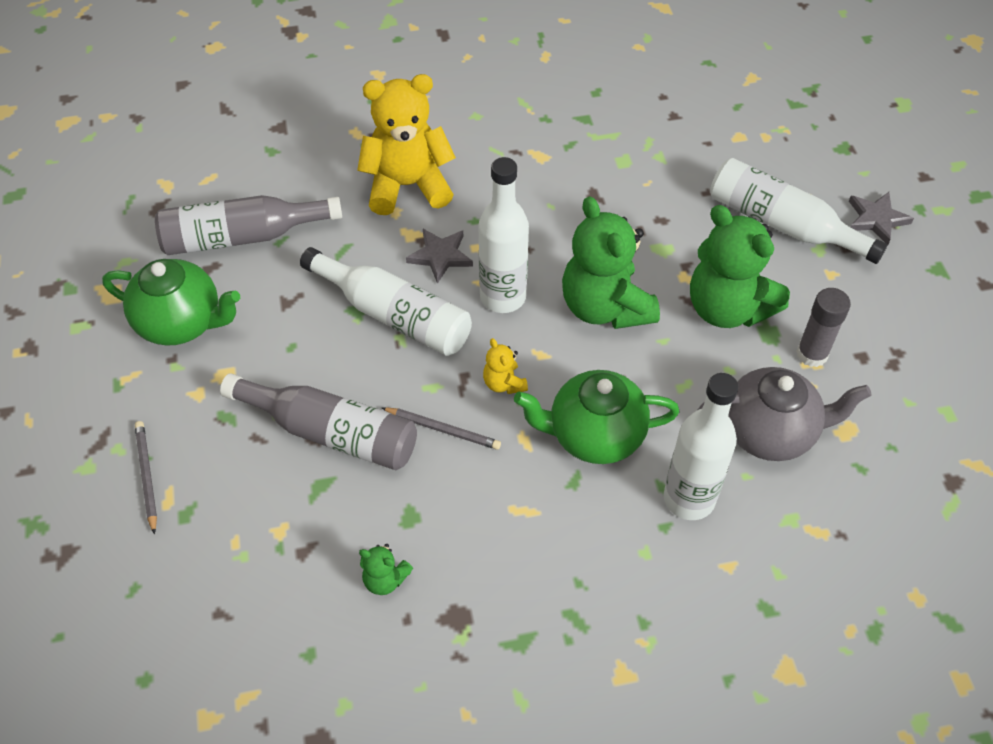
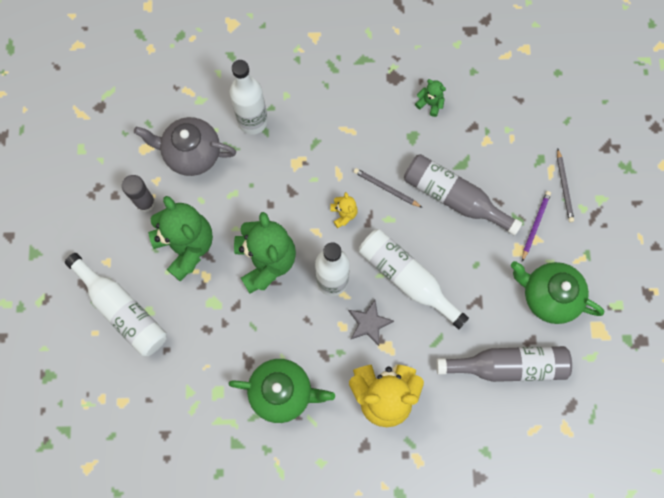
camera: 170 degrees left, 20 degrees up
(198, 412) = (535, 225): none -> purple pencil
(594, 435) = (296, 169): green teapot -> green teapot (282, 392)
(876, 219) = (55, 303): grey star -> none

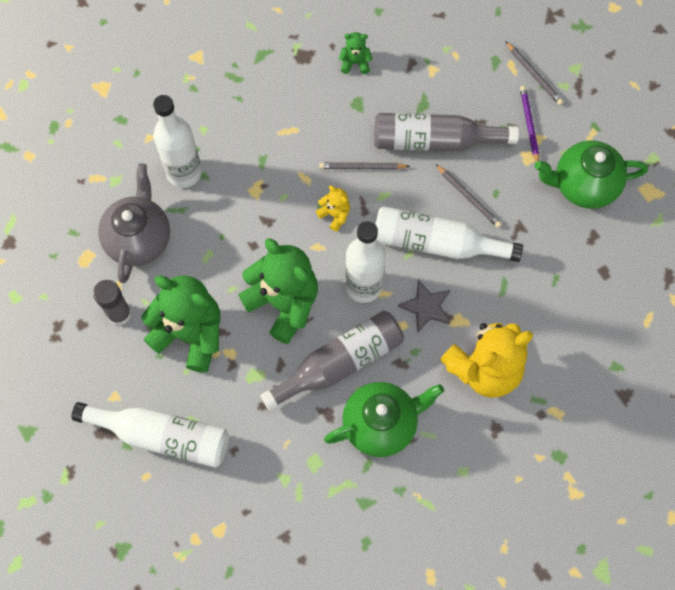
camera: 30 degrees left, 5 degrees down
(191, 154) = (139, 239): grey teapot -> grey teapot turned 120 degrees clockwise
(453, 256) = (468, 197): none -> grey pencil
(508, 366) = (586, 272): grey bottle -> grey bottle (339, 363)

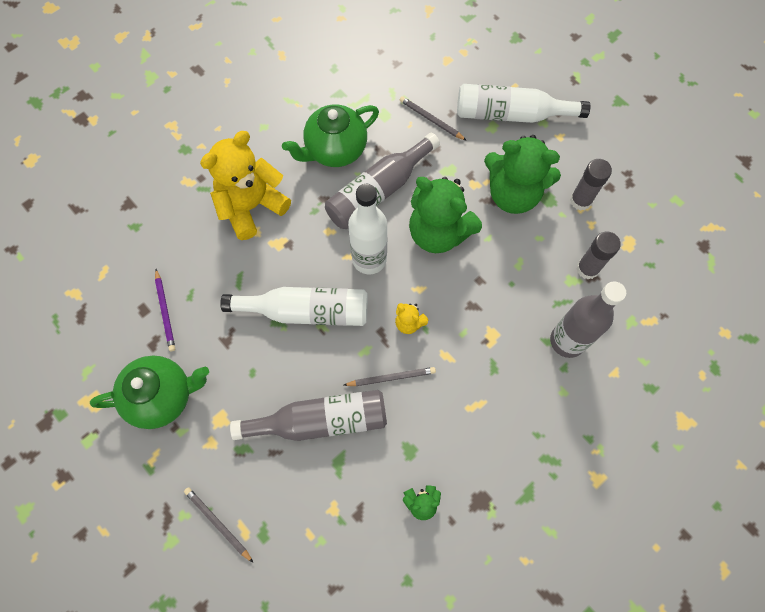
camera: 170 degrees right, 0 degrees up
(139, 239) = (587, 269): grey teapot -> grey glue stick
(184, 173) = (567, 341): white bottle -> grey bottle
(426, 307) = (309, 250): grey star -> none
(468, 197) = (279, 363): grey pencil -> grey pencil (431, 120)
(529, 125) = (221, 457): purple pencil -> purple pencil (165, 311)

